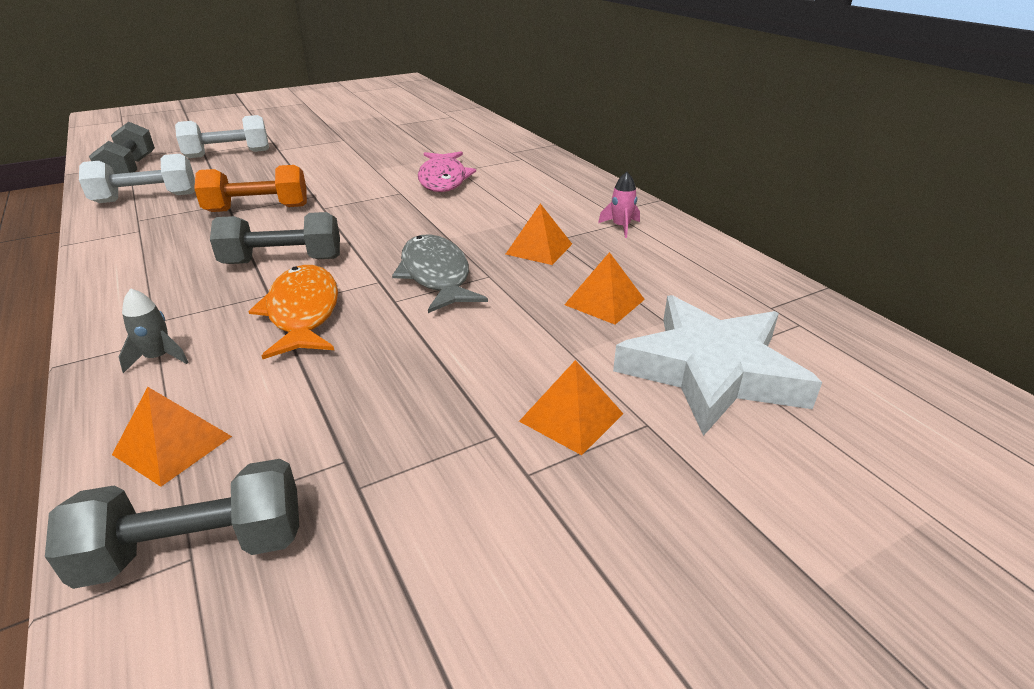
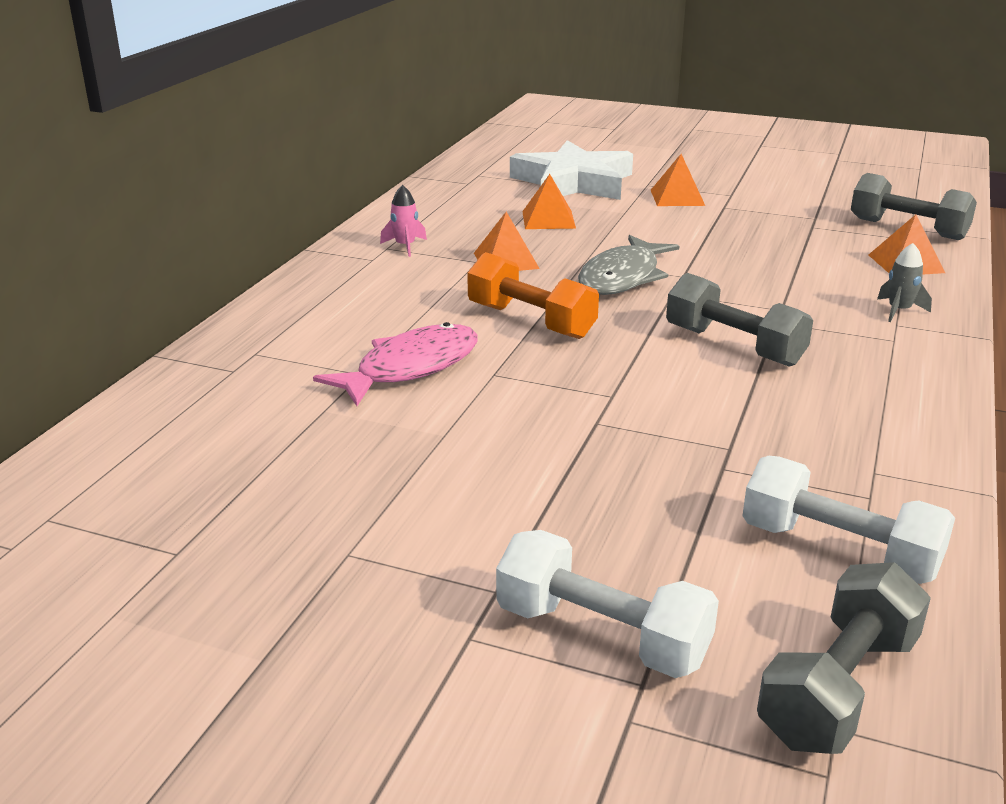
camera: 130 degrees left, 5 degrees down
(257, 209) = (691, 434): orange dumbbell -> orange dumbbell (531, 321)
(303, 312) = (762, 296): orange fish -> none

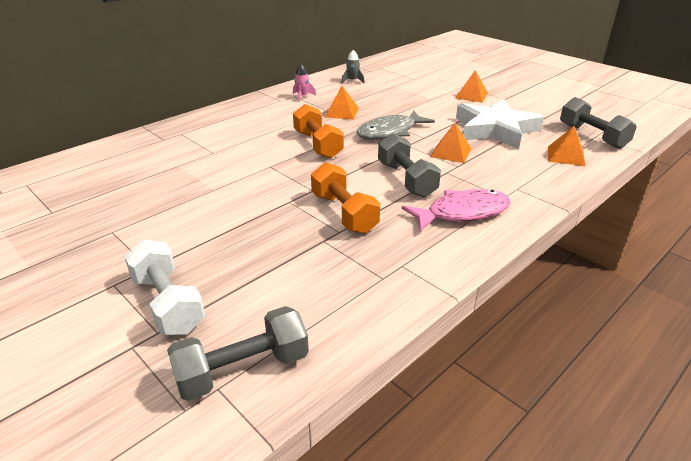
camera: 25 degrees right, 5 degrees up
(411, 368) = (236, 155): pink fish -> pink fish (462, 213)
(548, 219) = (388, 95): orange pyramid -> orange pyramid (451, 152)
(573, 182) = (423, 79): white star -> white star (495, 129)
(703, 418) = (344, 213): none -> orange dumbbell
(839, 550) = (331, 300): white dumbbell -> none
(899, 311) = (527, 181): grey rocket -> grey rocket (352, 81)

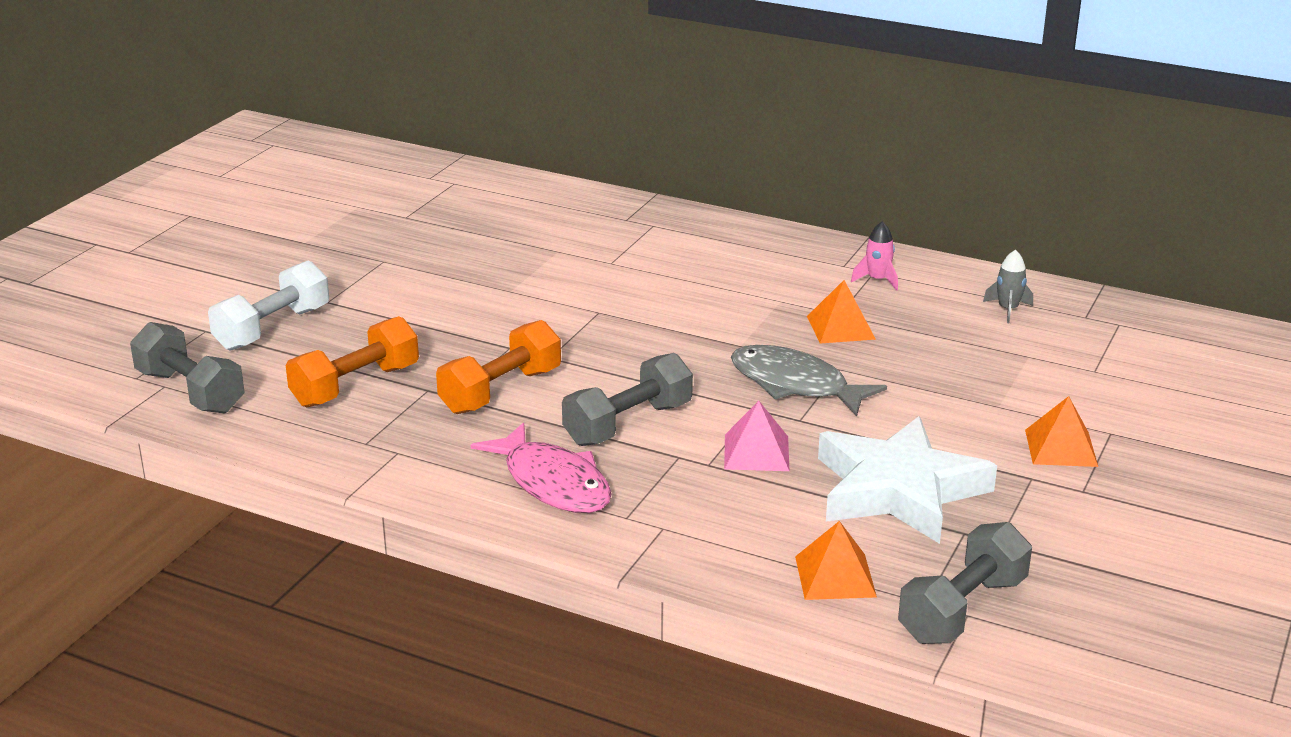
camera: 70 degrees right, 5 degrees down
(318, 144) = (695, 332): orange dumbbell -> orange dumbbell (355, 386)
(451, 152) = (756, 452): orange pyramid -> pink pyramid

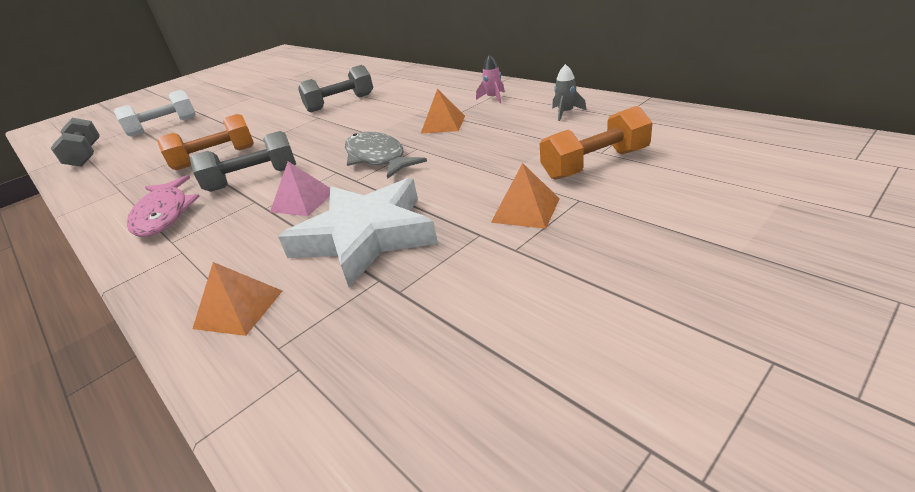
camera: 25 degrees right, 5 degrees up
(355, 386) = (154, 154): orange dumbbell -> orange dumbbell (595, 164)
(962, 610) = (299, 362): grey dumbbell -> grey dumbbell (340, 103)

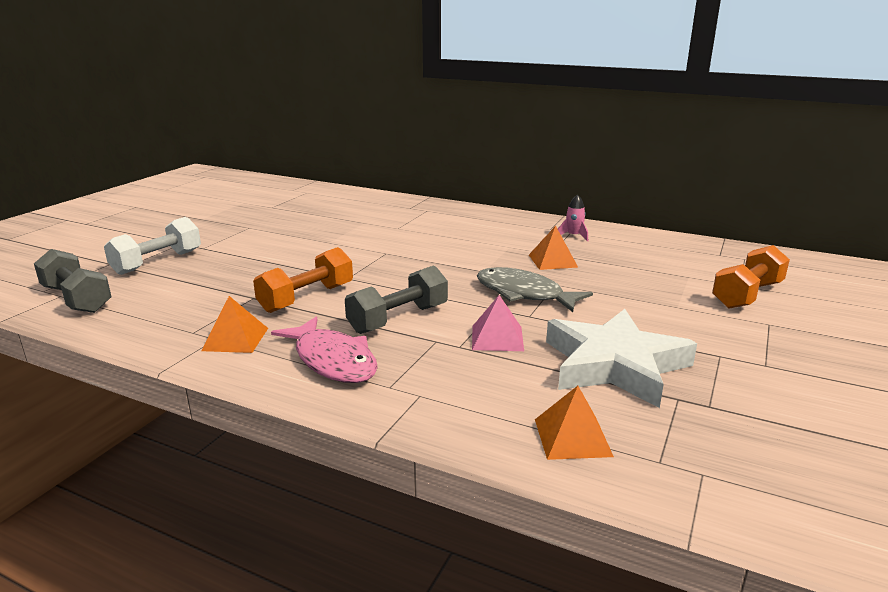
camera: 25 degrees left, 10 degrees down
(340, 103) = (393, 238): grey dumbbell -> none
(526, 210) = (735, 334): orange pyramid -> orange pyramid (235, 339)
(565, 113) = (665, 251): grey rocket -> none

